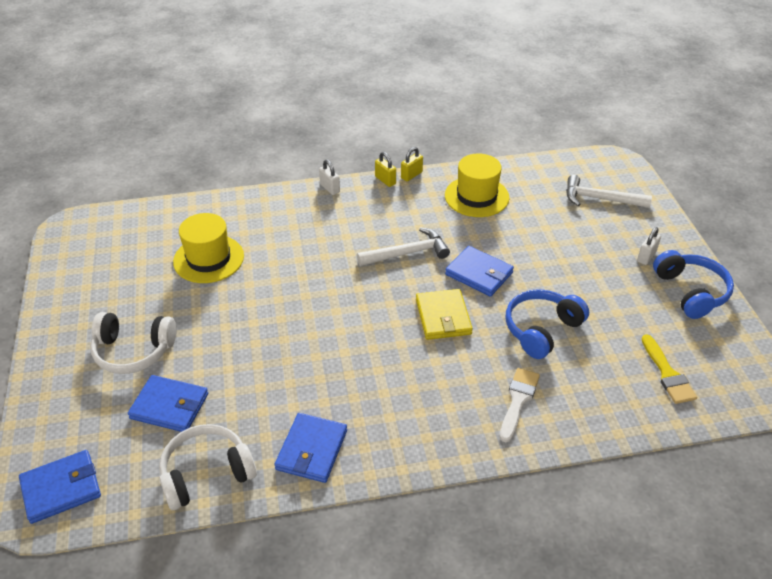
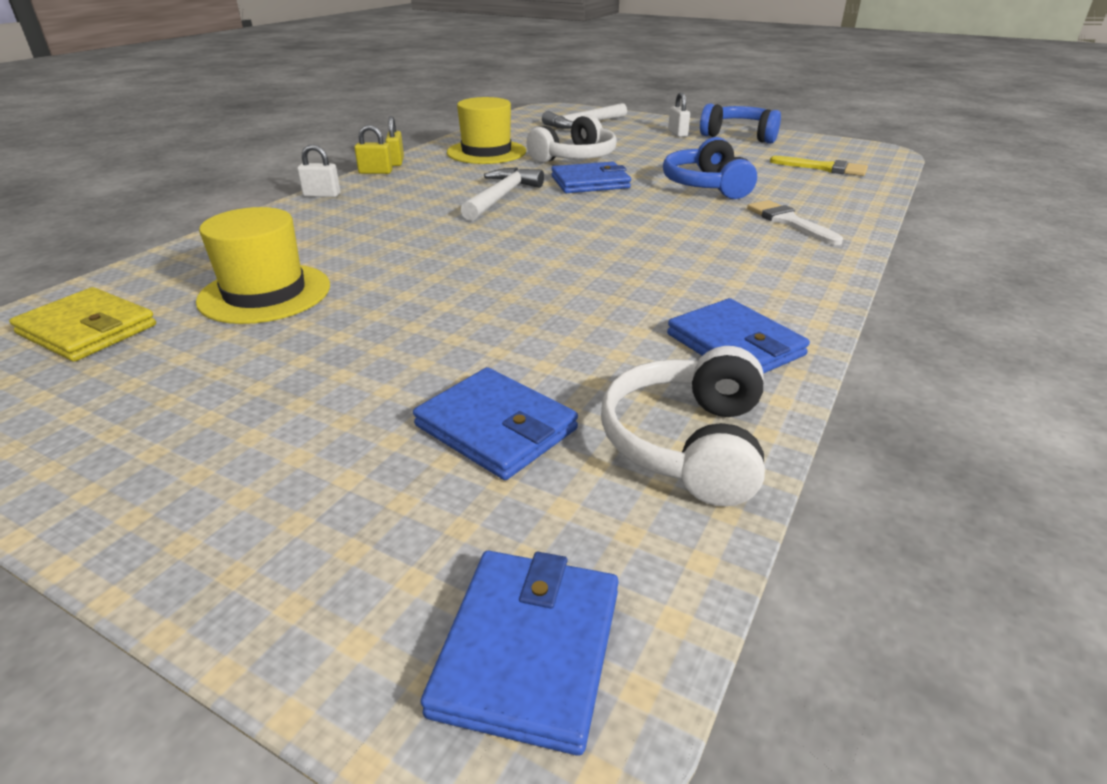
camera: 50 degrees left, 10 degrees down
(133, 351) = (318, 419): white headphones -> white headphones (575, 158)
(169, 406) = (496, 427): blue wallet -> blue wallet turned 75 degrees clockwise
(443, 317) = (623, 212): yellow wallet -> yellow wallet (87, 329)

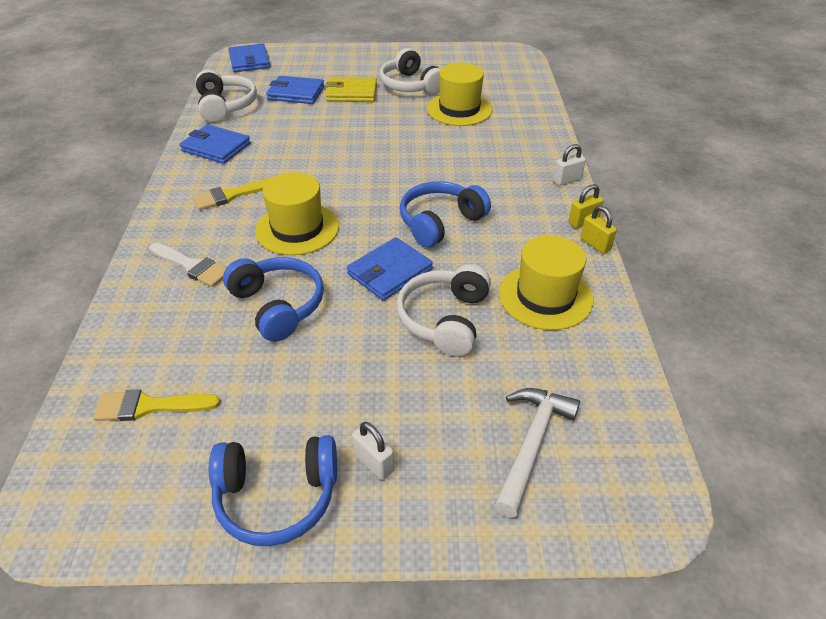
camera: 150 degrees right, 10 degrees up
(87, 329) = (496, 78): yellow wallet -> yellow wallet (351, 92)
(248, 365) = (410, 85): none -> white headphones
(501, 197) = (440, 222): white hammer -> blue headphones
(656, 223) = (297, 228): none -> yellow hat
(726, 270) = (231, 195): none -> yellow brush

